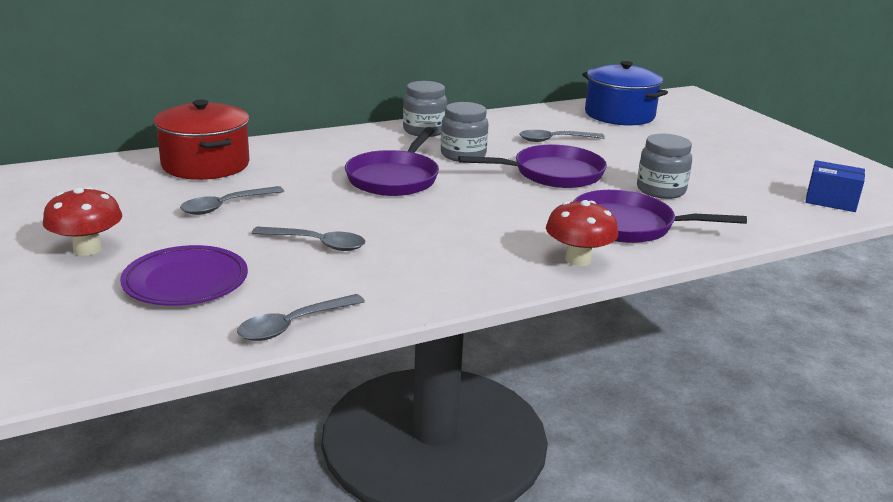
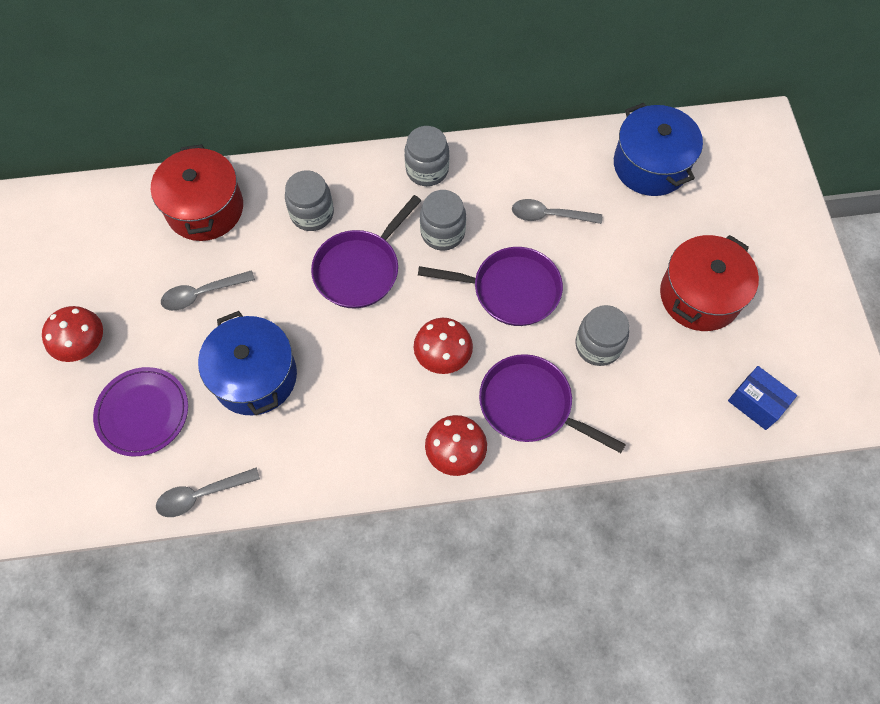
camera: 20 degrees right, 40 degrees up
(316, 244) = (255, 376): grey spoon -> blue pot
(324, 157) = (312, 213): none -> grey jar
(516, 211) = (443, 356): none -> red mushroom
(723, 160) = (699, 295): none -> red pot

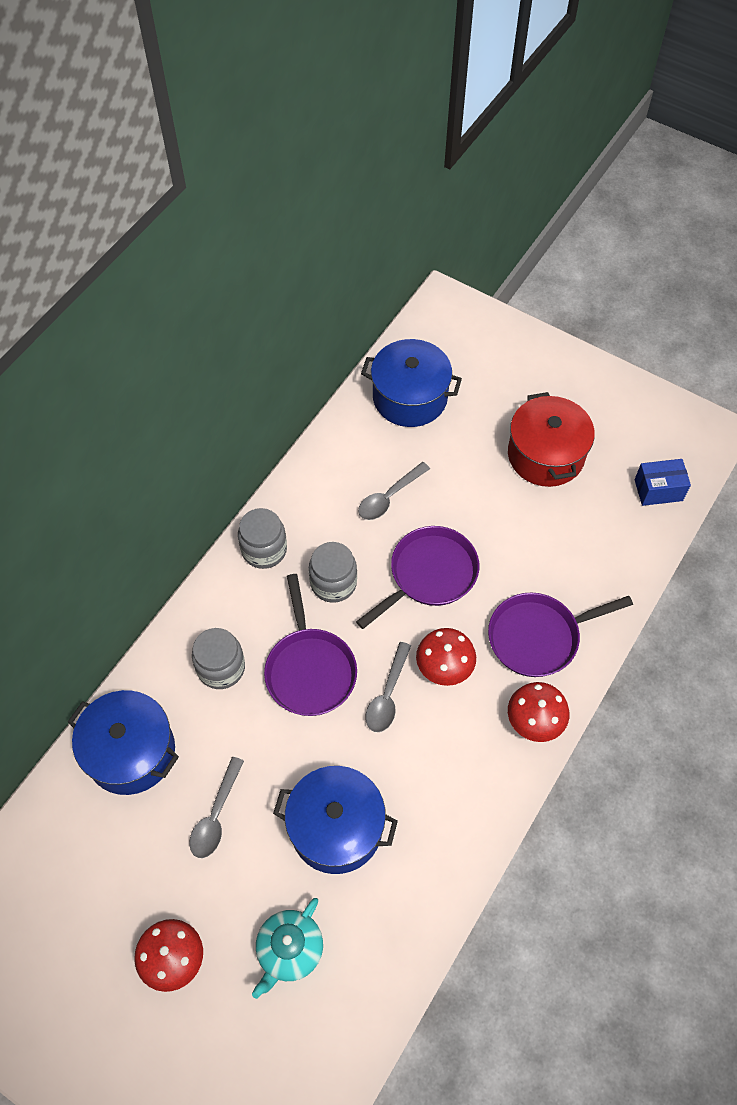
camera: 50 degrees left, 5 degrees down
(143, 413) = (289, 950): purple plate -> turquoise teapot
(202, 495) = (410, 951): grey spoon -> grey spoon (387, 695)
(205, 208) = (131, 752): red pot -> blue pot
(598, 345) = (528, 552): grey jar -> none

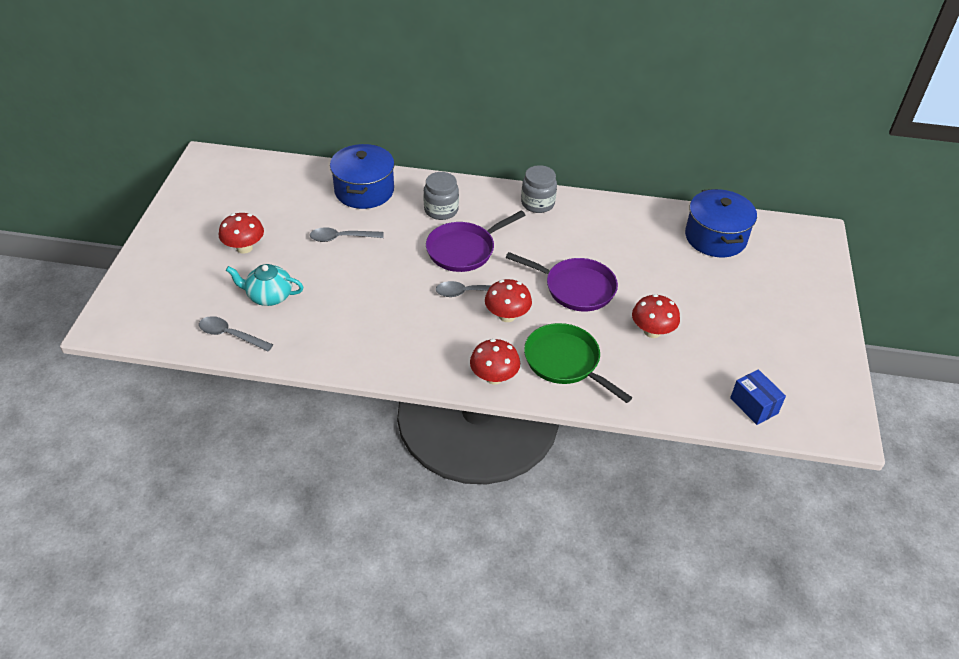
camera: 65 degrees right, 15 degrees down
(333, 583) = (535, 242): grey jar -> none
(336, 828) = (359, 294): blue pot -> none
(389, 497) = (623, 250): grey spoon -> grey spoon (230, 335)
(526, 530) = (652, 331): none -> red mushroom
(538, 637) = (565, 362): purple pan -> green pan
(545, 455) = (729, 326): red pot -> none

